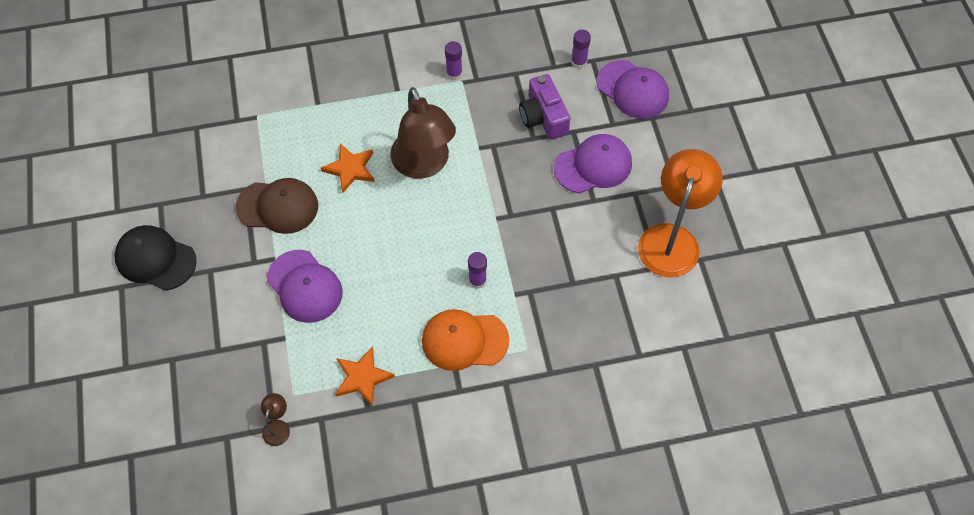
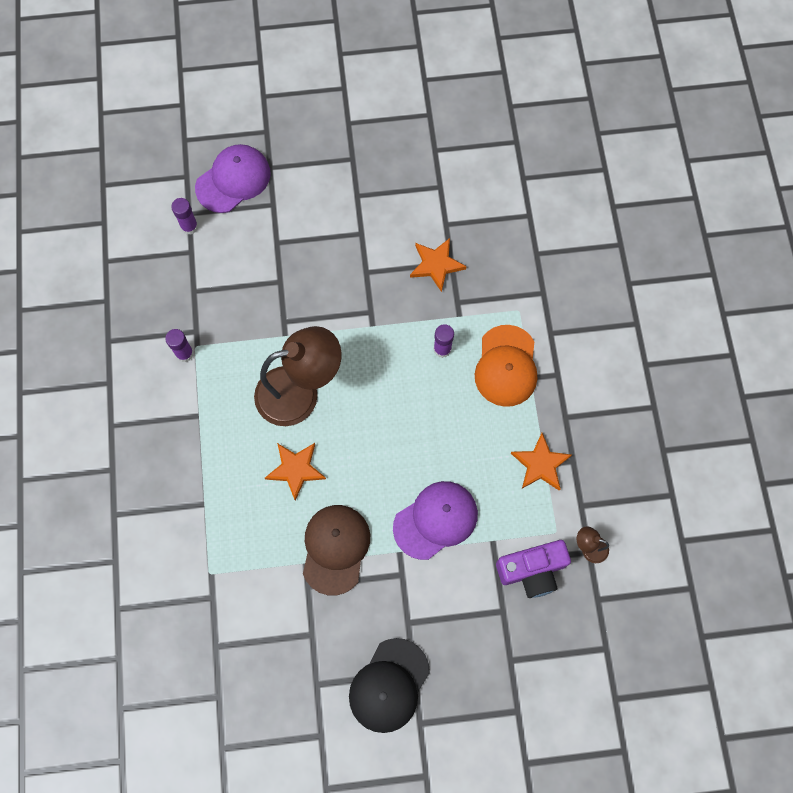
camera: 85 degrees left, 10 degrees up
(543, 117) = (255, 269): purple camera -> purple camera (532, 570)
(568, 269) = (436, 265): none -> orange star
(593, 166) = (321, 228): purple cap -> none
(672, 239) = (411, 170): orange lamp -> none

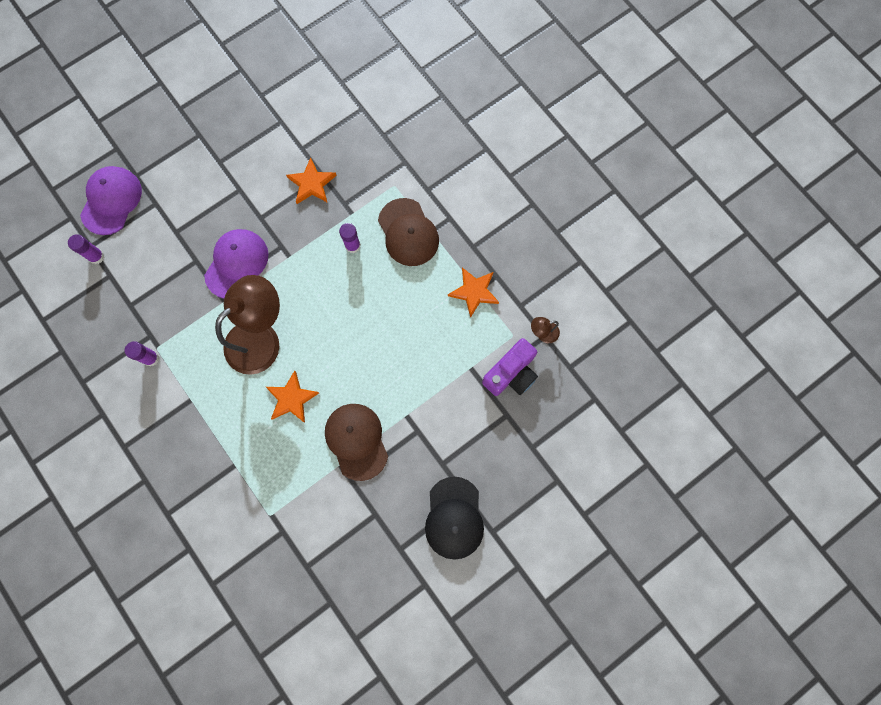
camera: 30 degrees left, 5 degrees up
(435, 520) = (420, 376): purple cap -> purple cap (237, 264)
(506, 366) = (408, 232): orange cap -> brown cap

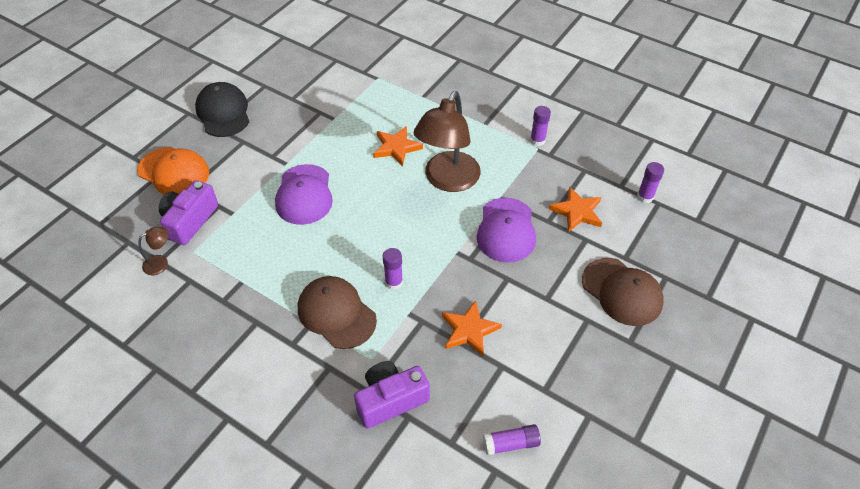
camera: 160 degrees right, 25 degrees down
(111, 201) = (670, 246): purple cap -> purple cap (304, 195)
(322, 95) = (510, 444): none -> purple glue stick
(356, 441) = (325, 136): brown cap -> brown cap (622, 292)
(391, 150) = (390, 400): none -> purple camera
(474, 292) = (244, 278): orange star -> orange star (577, 212)
(518, 444) = (174, 172): none -> orange cap

